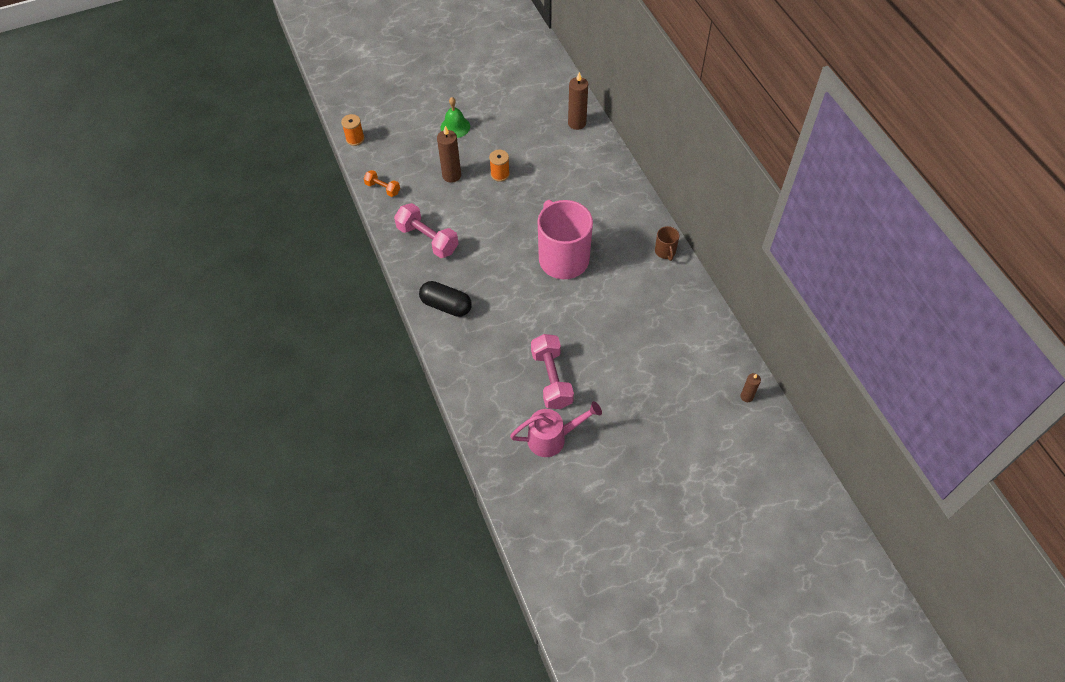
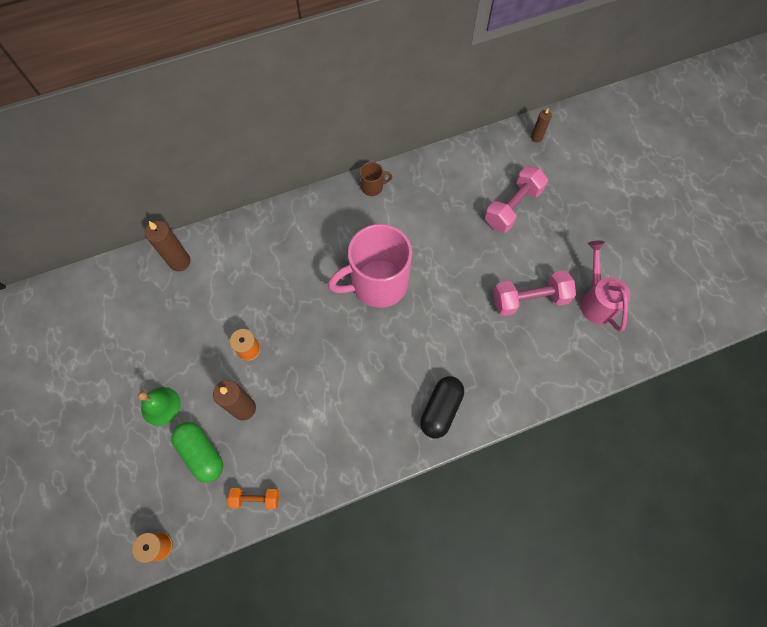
camera: 90 degrees left, 10 degrees up
(383, 188) = (255, 499): orange dumbbell -> orange dumbbell turned 60 degrees clockwise
(418, 154) = (201, 453): none -> green capsule
(427, 239) = (343, 435): pink dumbbell -> pink dumbbell (512, 207)

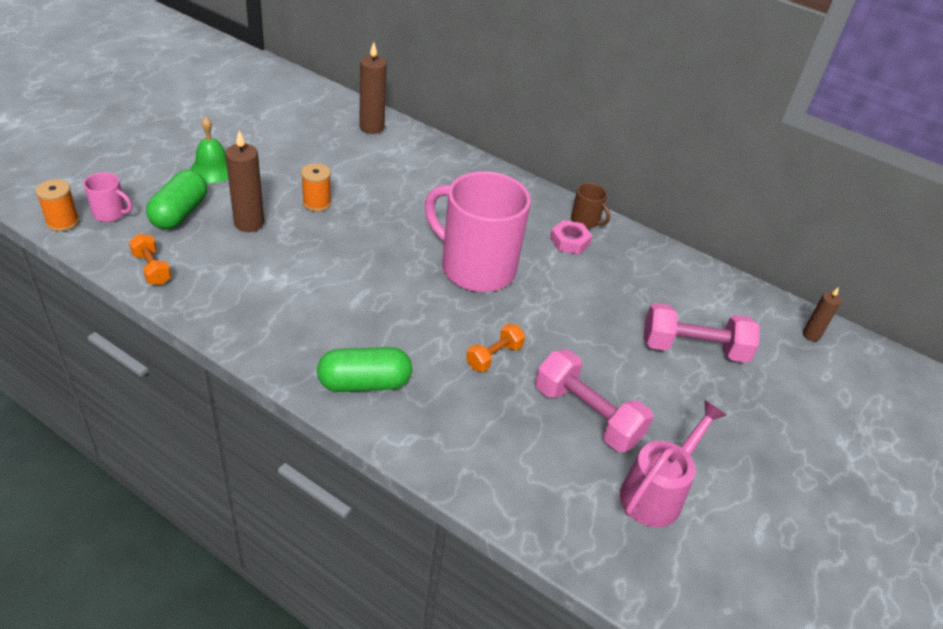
camera: 50 degrees right, 25 degrees down
(171, 506) = (110, 213): none -> pink mug
(386, 210) = (569, 241): none -> pink nut
(441, 409) = (364, 383): black capsule -> green capsule
(459, 321) = (494, 356): none -> orange dumbbell

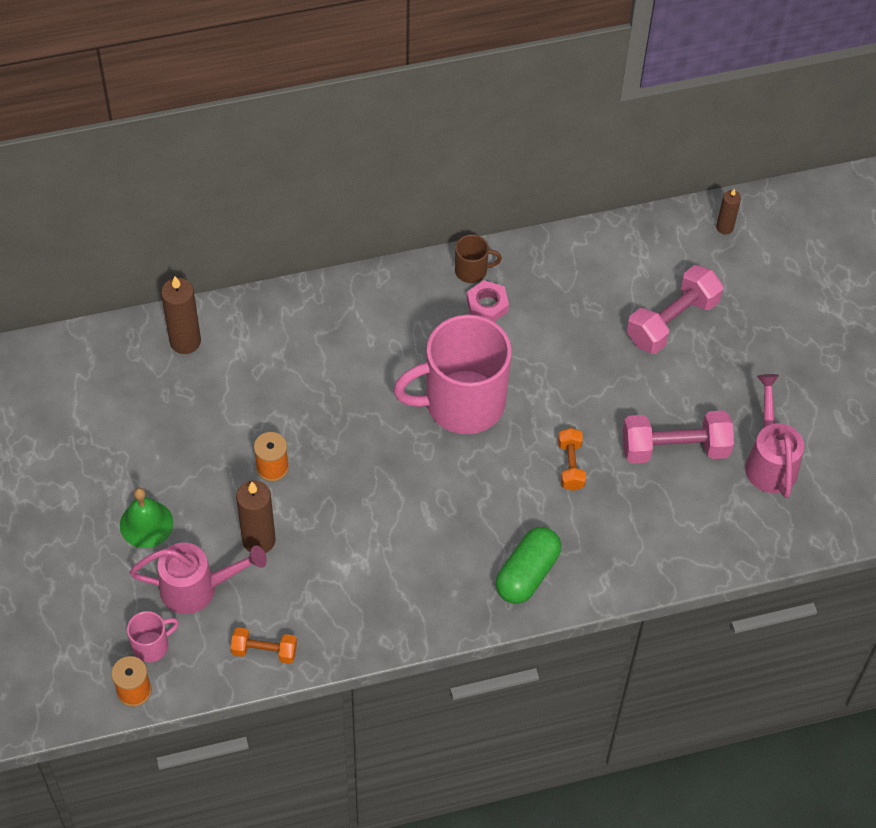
camera: 45 degrees left, 15 degrees up
(180, 213) = (197, 588): green capsule -> pink watering can

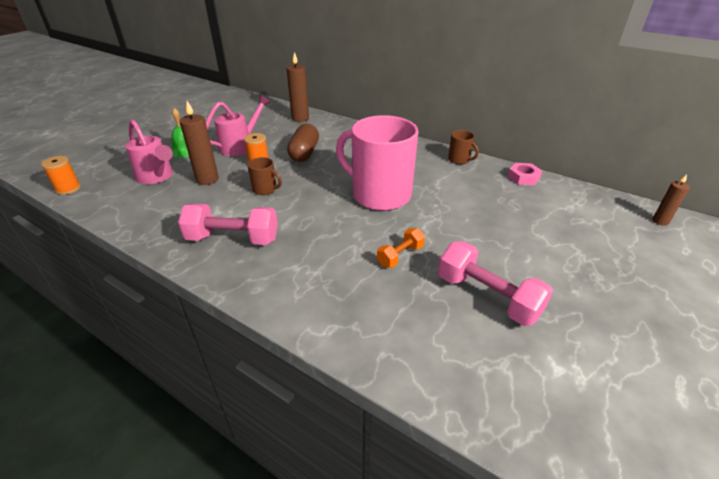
camera: 50 degrees right, 20 degrees down
(152, 646) = (105, 181): pink mug -> none
(264, 651) = (128, 214): orange dumbbell -> none
(294, 405) = (304, 153): none -> brown capsule
(342, 497) = (265, 189): none -> brown mug
(487, 305) = (449, 173): pink nut -> pink nut (523, 177)
(527, 574) = (290, 284): green capsule -> none
(672, 321) = (566, 238): pink dumbbell -> pink dumbbell (233, 239)
(769, 461) = (568, 362): pink watering can -> pink watering can (240, 146)

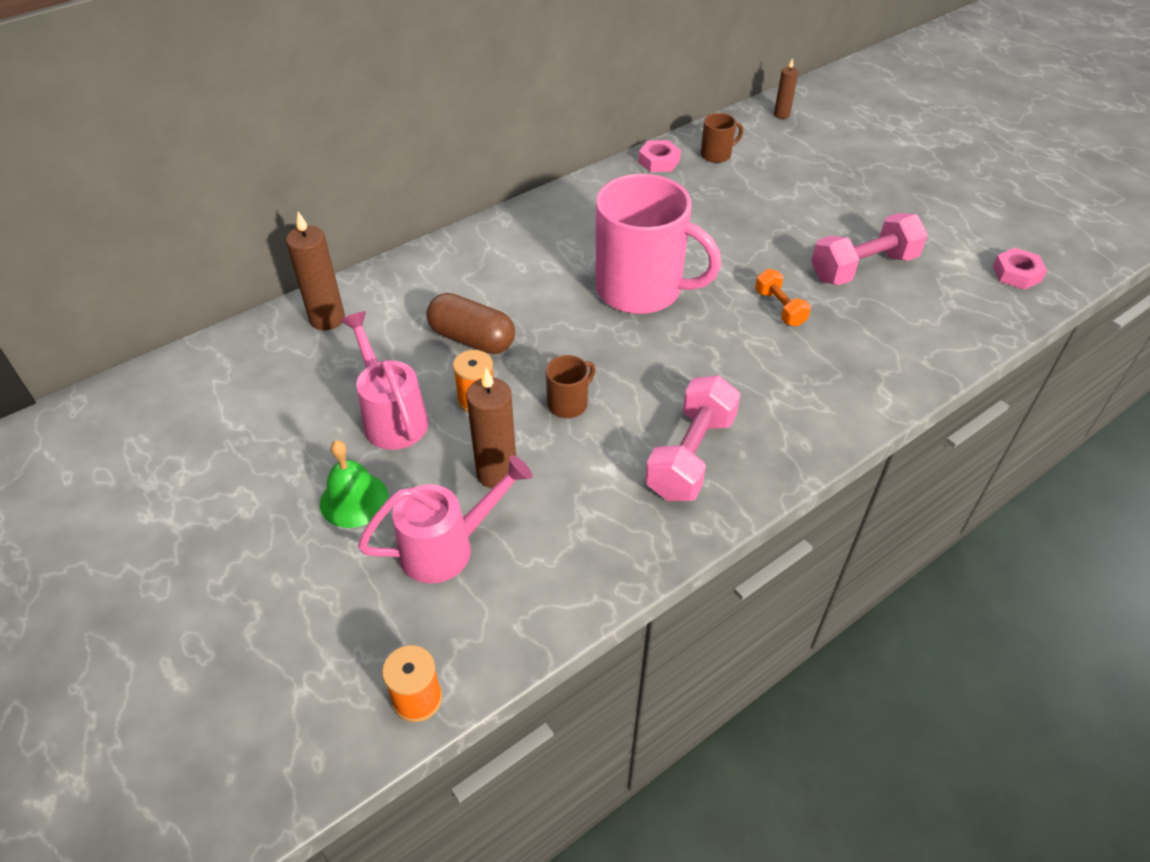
camera: 70 degrees left, 10 degrees up
(379, 195) = (641, 290): pink mug -> pink mug turned 120 degrees counterclockwise
(459, 160) = (587, 193): brown mug -> brown mug (716, 155)
(583, 429) = (1017, 274): none -> pink nut

